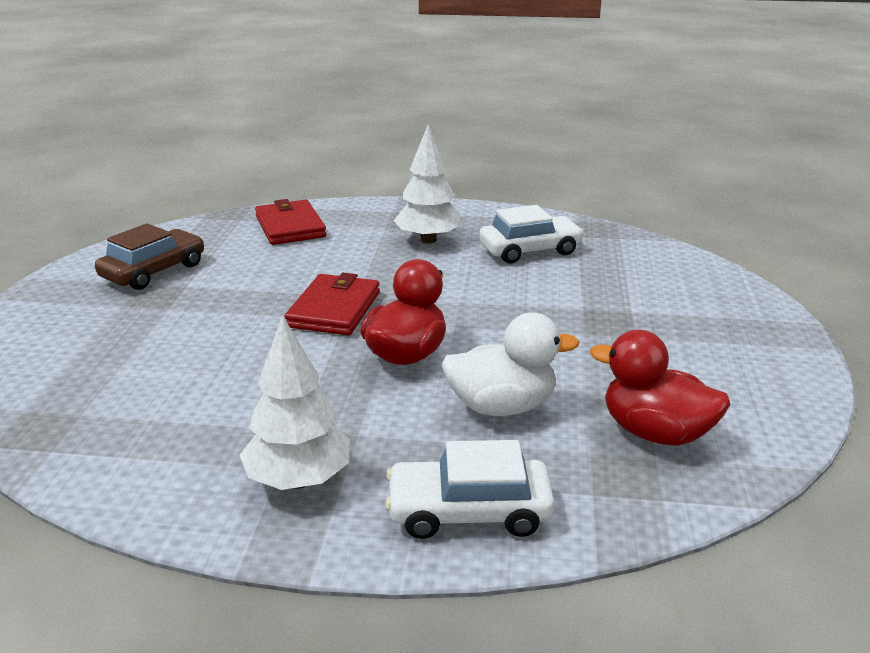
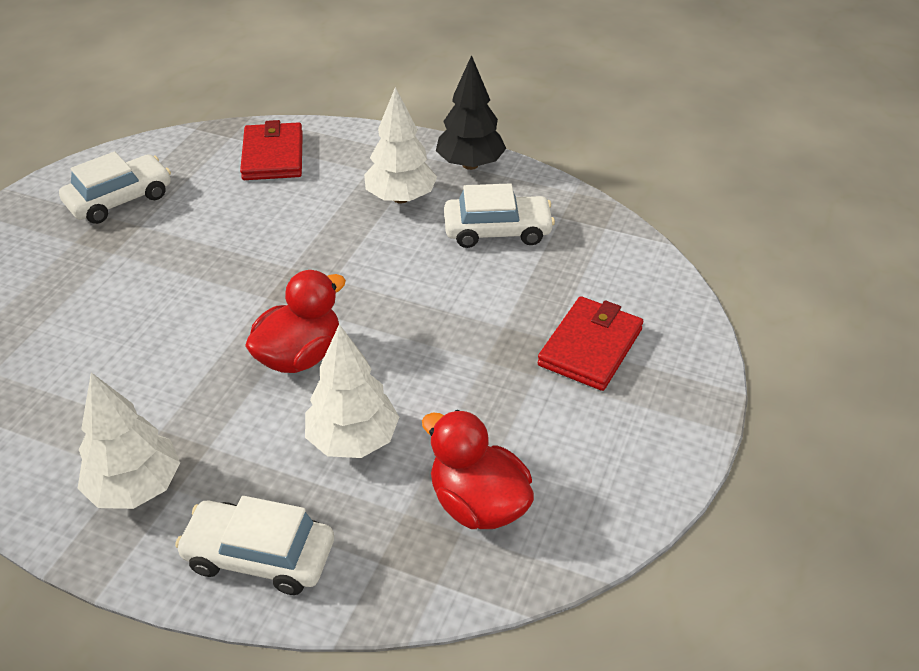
camera: 15 degrees right, 15 degrees up
(154, 271) = (120, 199): brown car -> white car
(334, 309) = (261, 282): red wallet -> red wallet (590, 347)
(475, 213) = (470, 165): none -> black tree
(501, 406) = (353, 440): white duck -> white tree

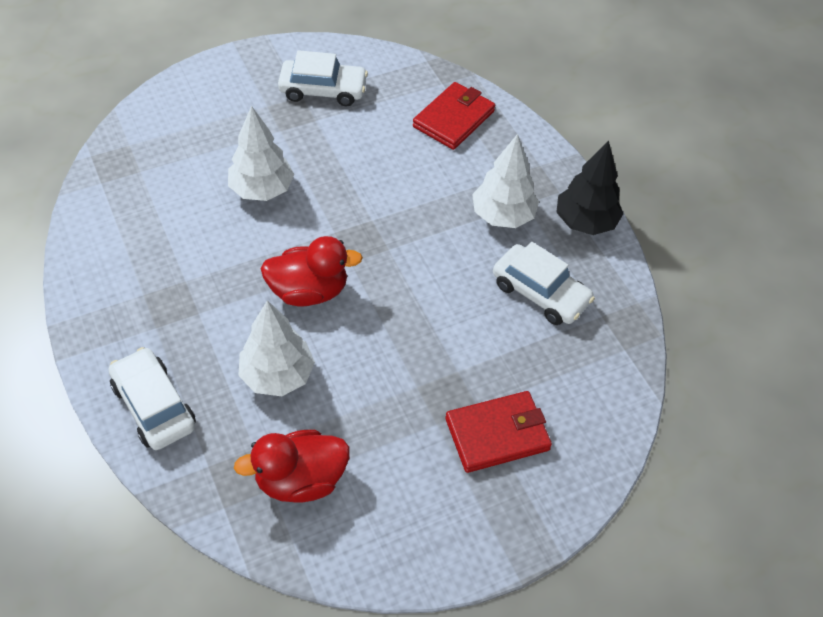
camera: 40 degrees right, 10 degrees up
(136, 487) = (137, 308): white tree -> white tree (262, 190)
(478, 504) = (300, 480): red duck -> red duck turned 105 degrees counterclockwise

